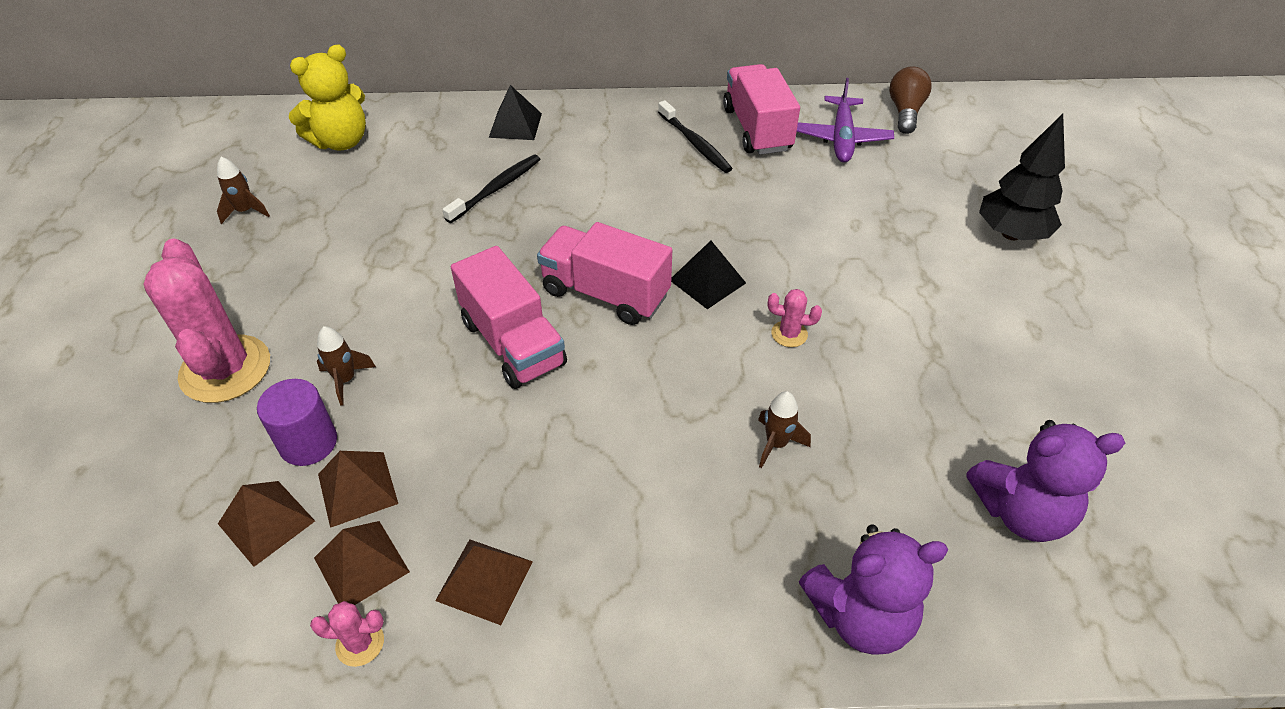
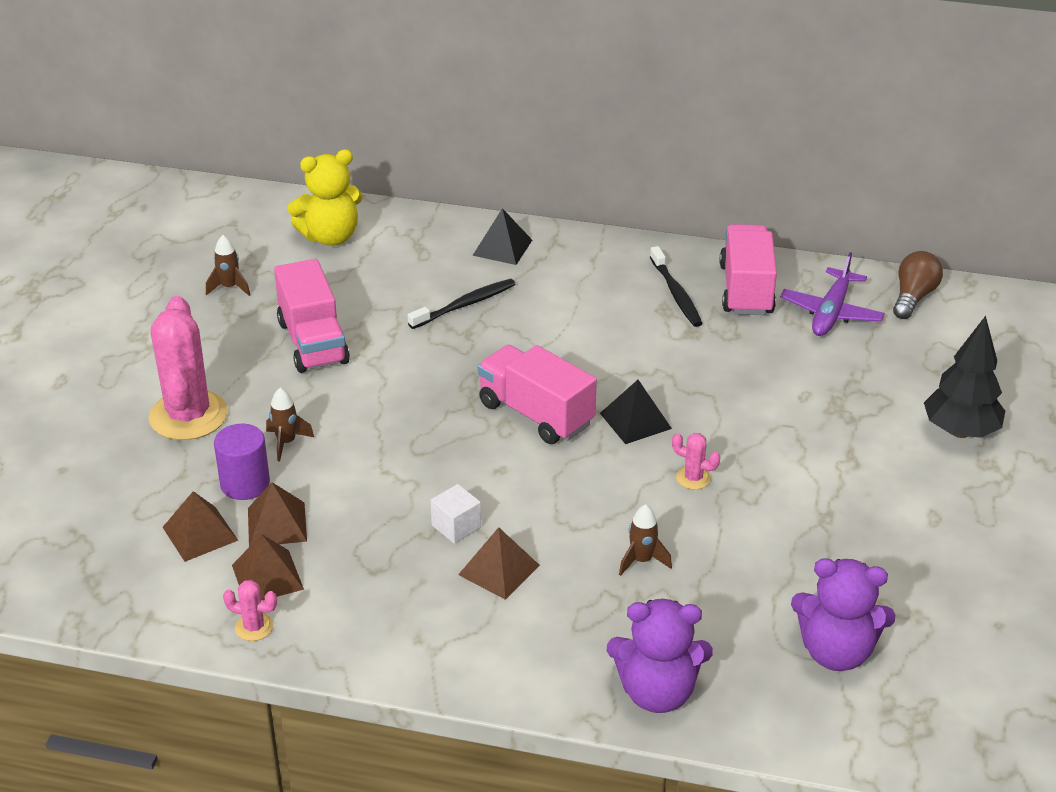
camera: 15 degrees right, 10 degrees down
(484, 580) = (360, 607): brown pyramid -> brown pyramid (499, 570)
(513, 343) = (438, 440): pink truck -> pink truck (313, 342)
(564, 445) = (456, 526): none -> white cube

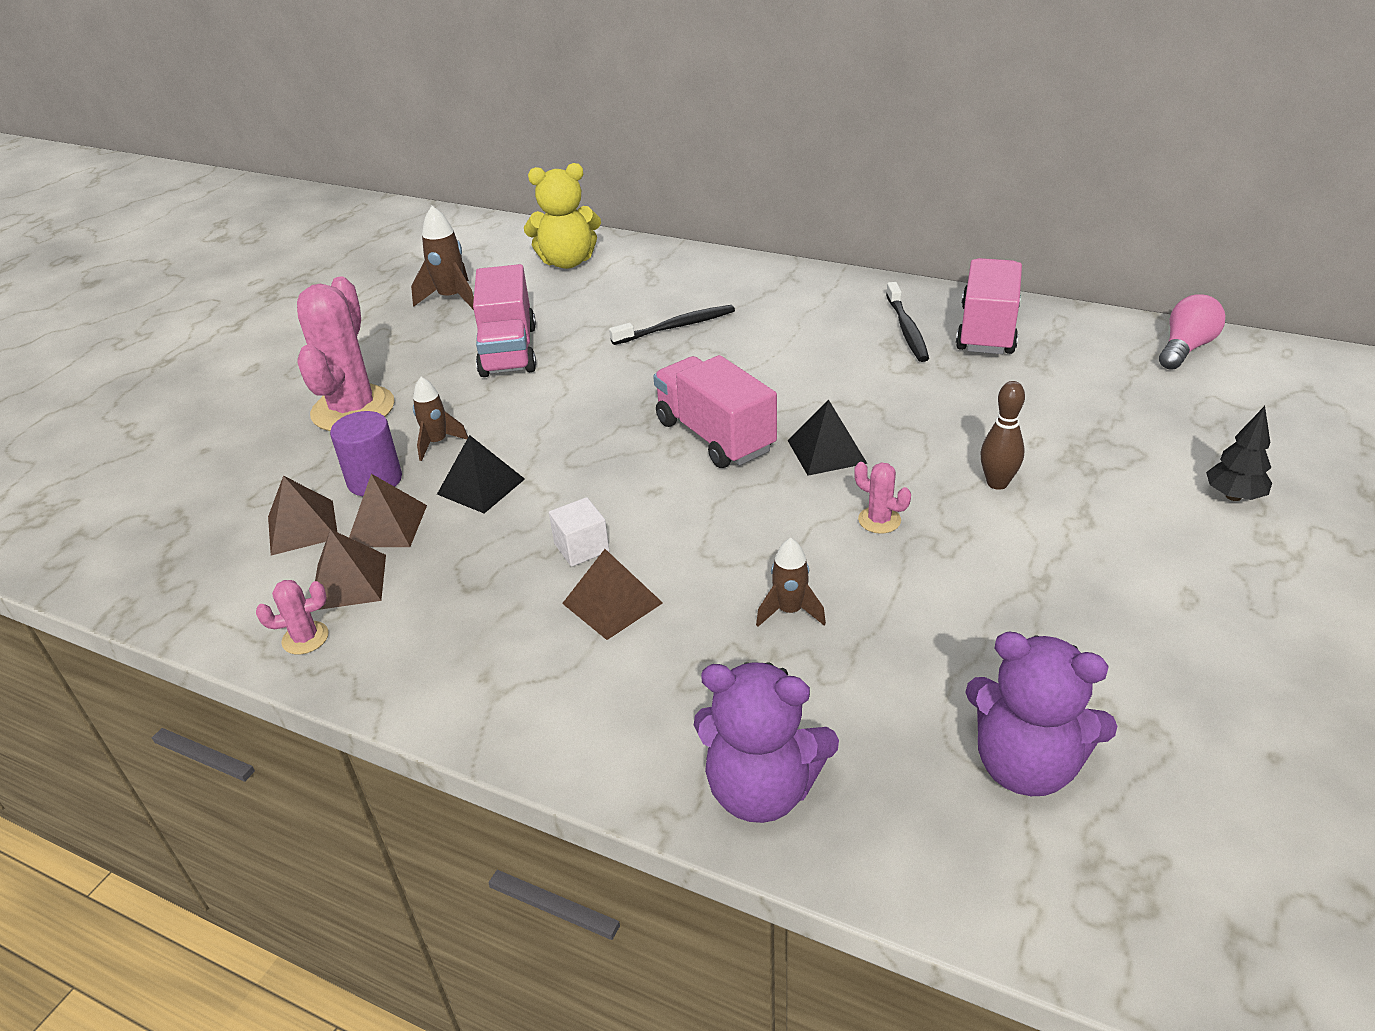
camera: 15 degrees right, 0 degrees up
(229, 287) = (452, 299): brown rocket -> brown rocket, size x1.53
(254, 627) = (305, 638): pink cactus -> pink cactus turned 45 degrees counterclockwise
(502, 247) = (733, 279): black pyramid -> black pyramid (481, 486)
(780, 437) = (997, 483): none -> brown bowling pin
(831, 312) = (1083, 358): purple plane -> none
(913, 297) = (1185, 348): brown light bulb -> pink light bulb
(960, 431) = (1233, 496): black tree -> black tree, size x0.60

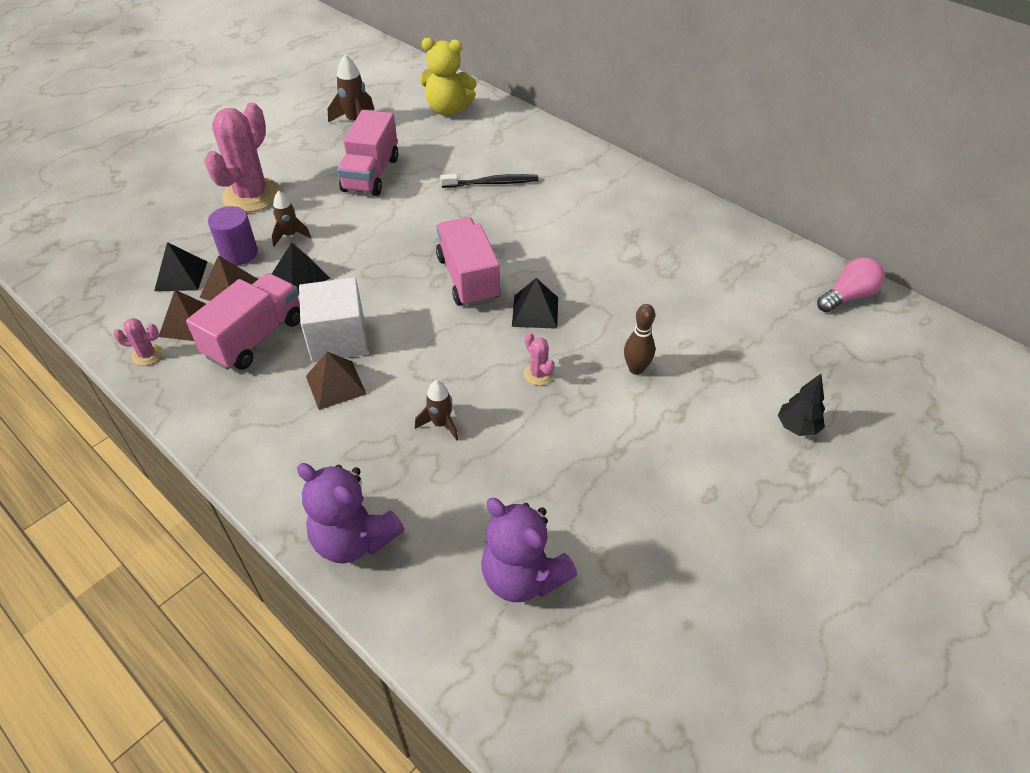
camera: 15 degrees right, 10 degrees up
(302, 527) = (181, 276): brown pyramid -> black pyramid
(581, 547) = (338, 339): white cube -> white cube, size x1.90
(906, 329) = (651, 227): black toothbrush -> none
(987, 330) = (709, 242): pink truck -> pink truck (255, 338)

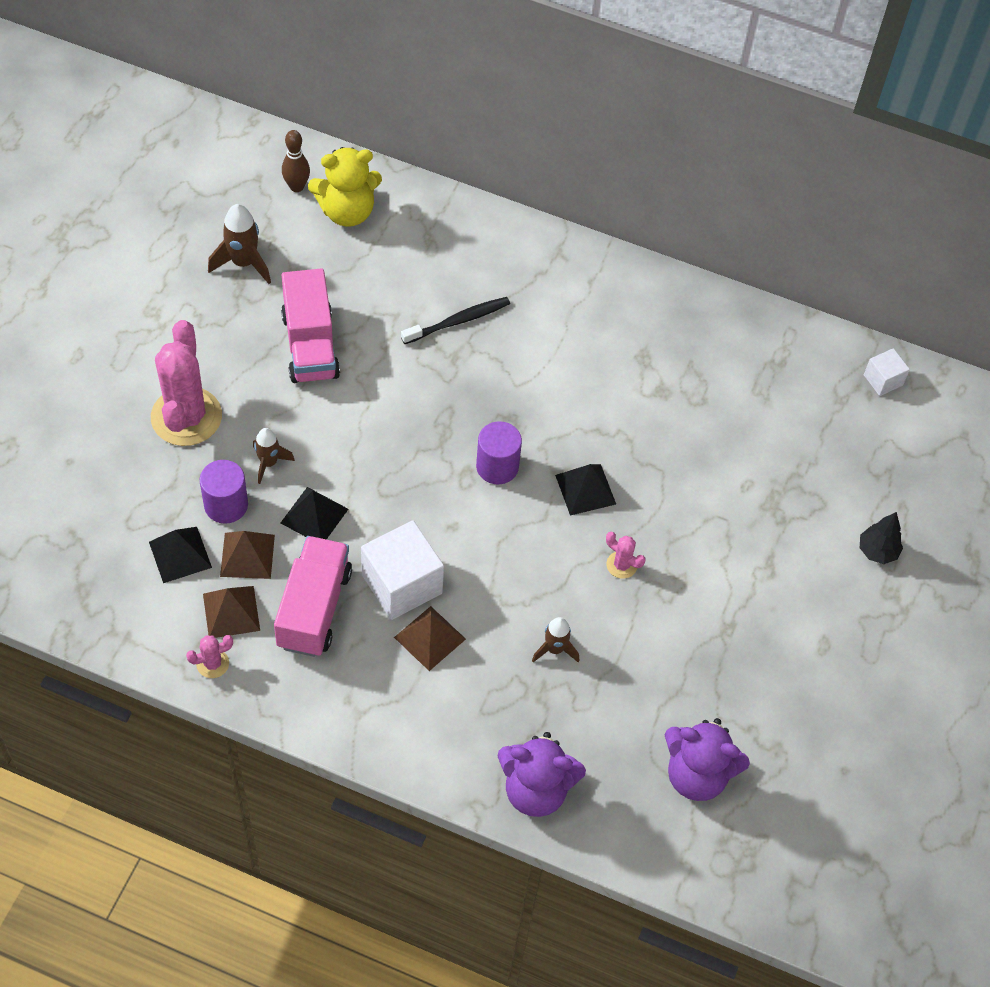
camera: 25 degrees left, 10 degrees up
(468, 278) = (497, 466): pink truck -> purple cylinder
(636, 369) = (711, 530): brown bowling pin -> brown bowling pin (296, 187)
(847, 296) = (883, 380): pink light bulb -> white cube

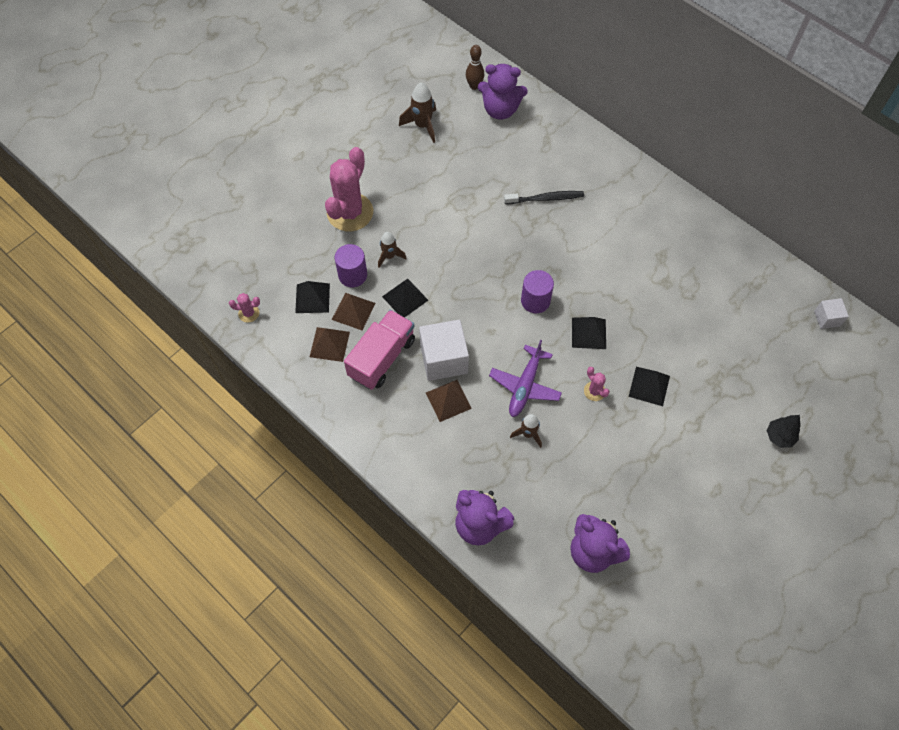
camera: 25 degrees right, 5 degrees up
(212, 663) = (305, 373): pink cactus -> pink cactus (249, 313)
(310, 345) = (444, 188): pink truck -> none
(347, 212) = (500, 110): yellow teddy bear -> purple teddy bear
(526, 586) = (525, 386): none -> purple plane
(690, 536) = (649, 386): none -> black pyramid

